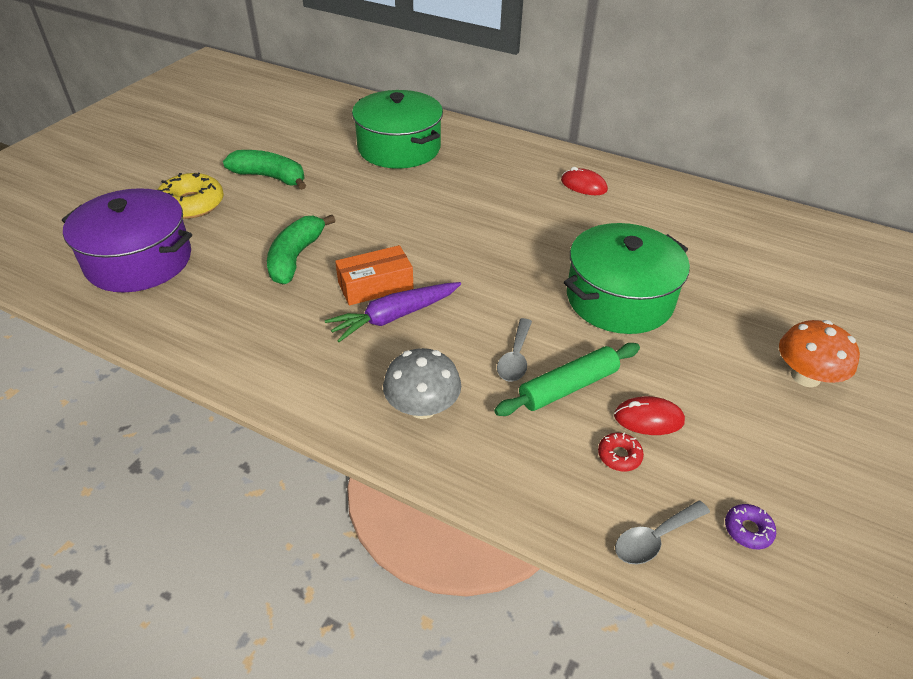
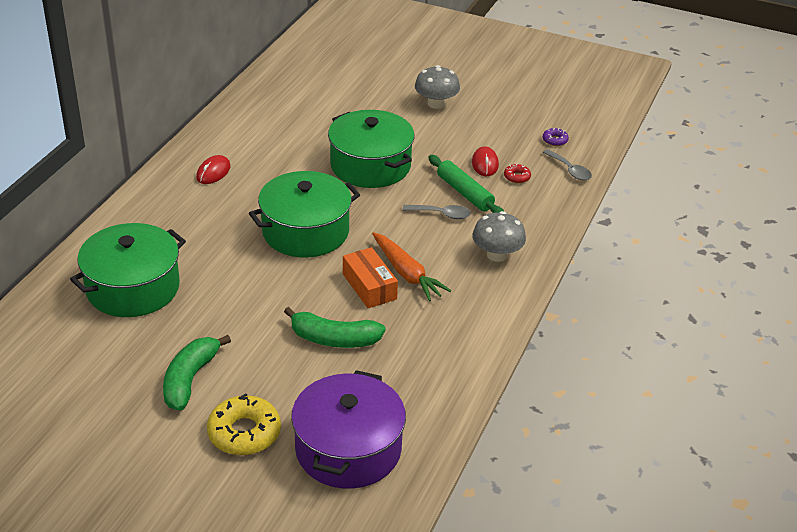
camera: 95 degrees left, 5 degrees down
(395, 316) = (406, 273): purple carrot -> orange carrot
(479, 243) = (305, 231): none -> green pot
(805, 376) = (436, 103): orange mushroom -> grey mushroom

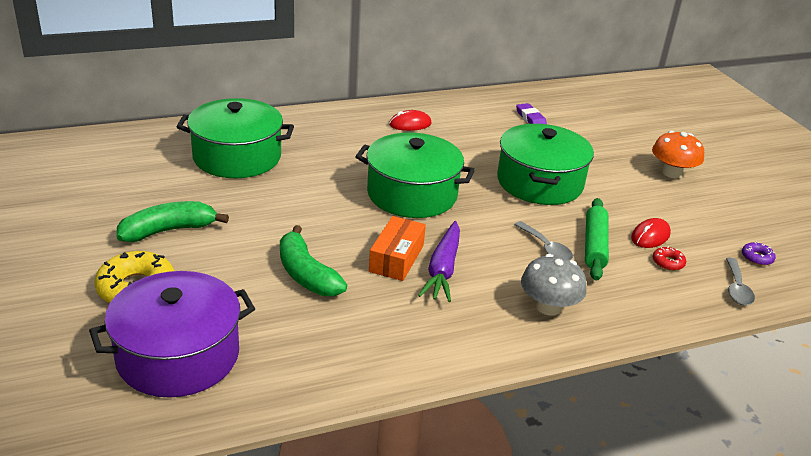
camera: 45 degrees right, 5 degrees down
(289, 112) = (530, 118): none -> purple eraser
(406, 273) = (443, 269): orange carrot -> purple carrot
(436, 103) = (672, 173): grey mushroom -> orange mushroom

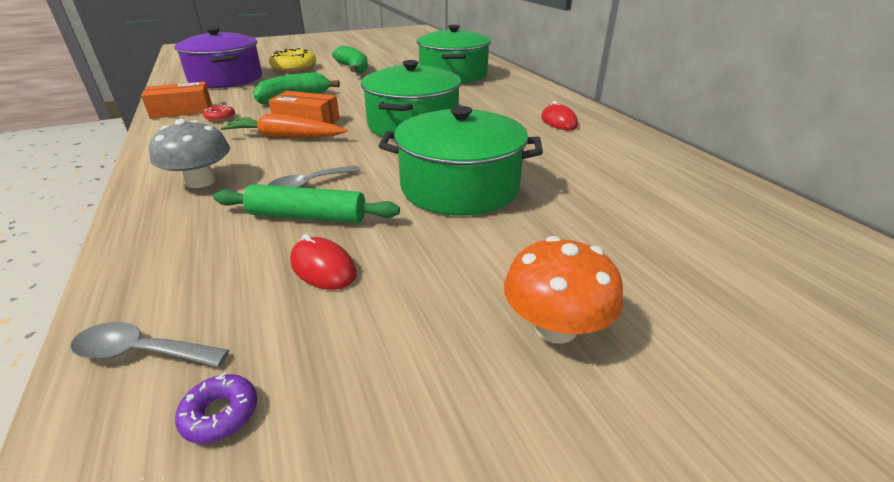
camera: 90 degrees right, 0 degrees up
(343, 368) = (182, 111): none -> orange box
(443, 269) = (285, 137): purple carrot -> orange carrot
(530, 118) = (649, 187): purple eraser -> none
(668, 262) = (248, 277): red donut -> red donut (220, 117)

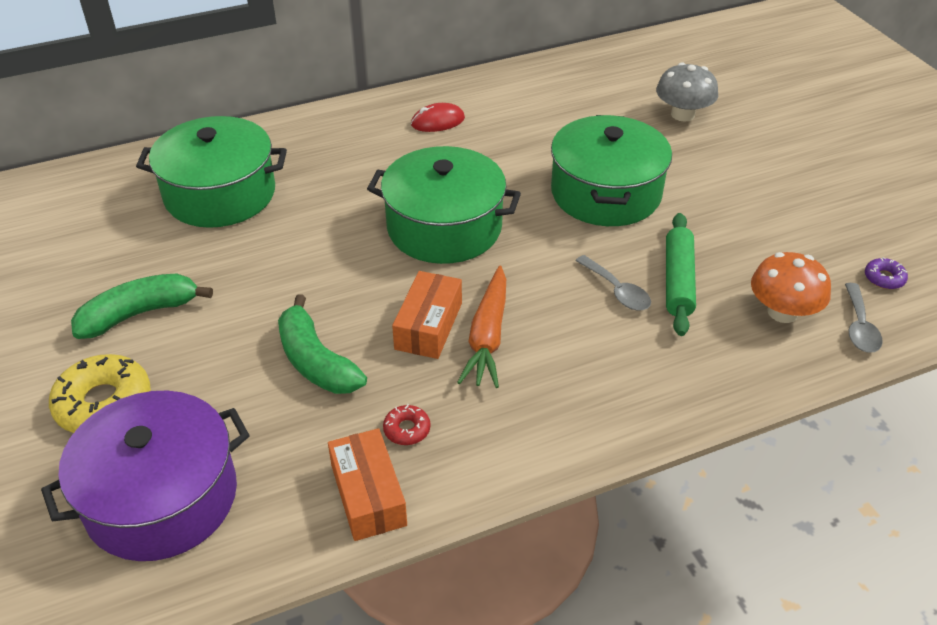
camera: 90 degrees left, 10 degrees up
(201, 181) = (623, 378): grey mushroom -> grey mushroom (683, 114)
(323, 268) = (748, 260): red mouse -> none
(555, 327) = (774, 161): orange mushroom -> orange mushroom (782, 312)

